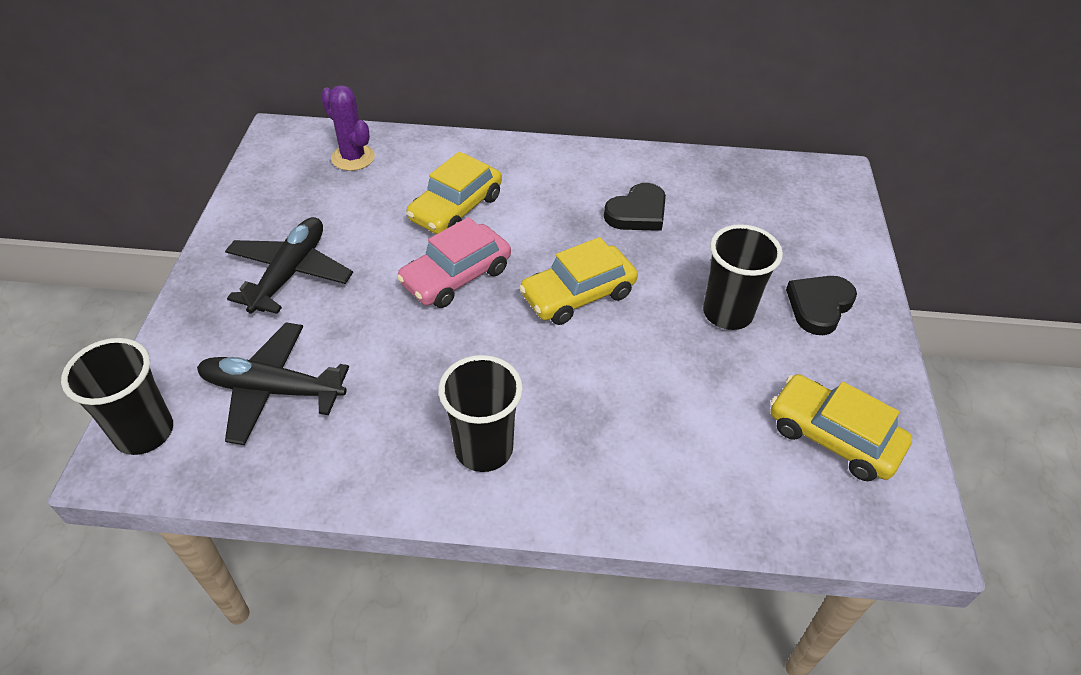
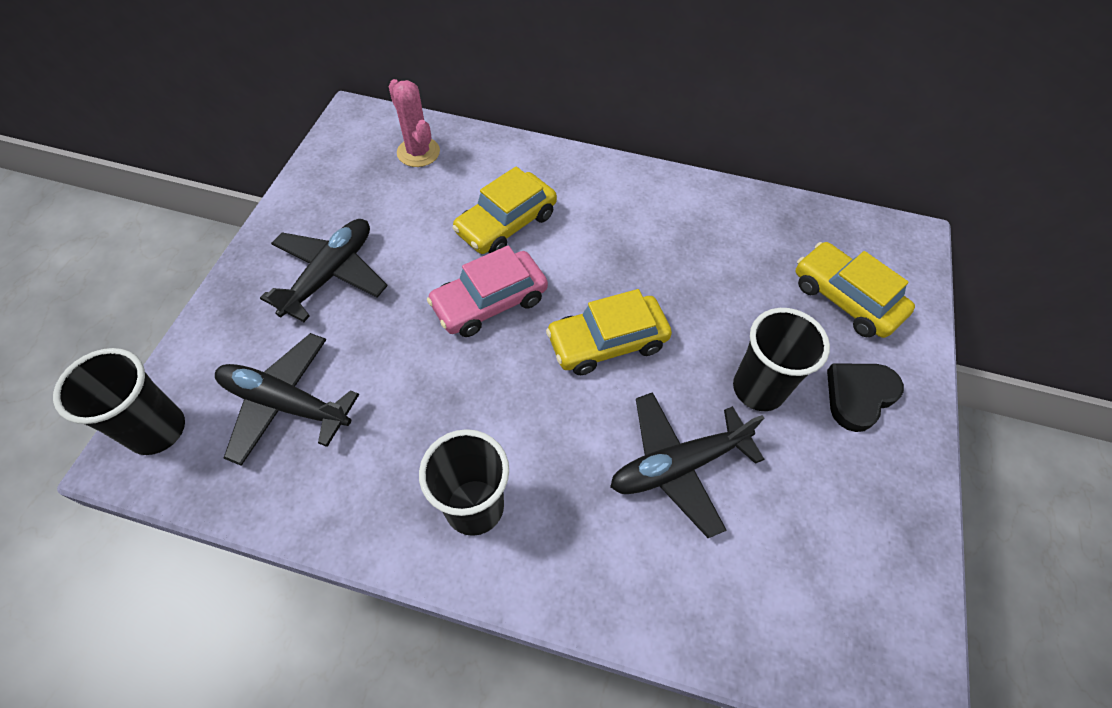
camera: 10 degrees right, 10 degrees up
(353, 158) = (418, 152): purple cactus -> pink cactus
(637, 213) = (689, 255): black heart -> none
(668, 386) = (678, 466): none -> black plane
(833, 437) = (841, 558): yellow car -> yellow car (845, 299)

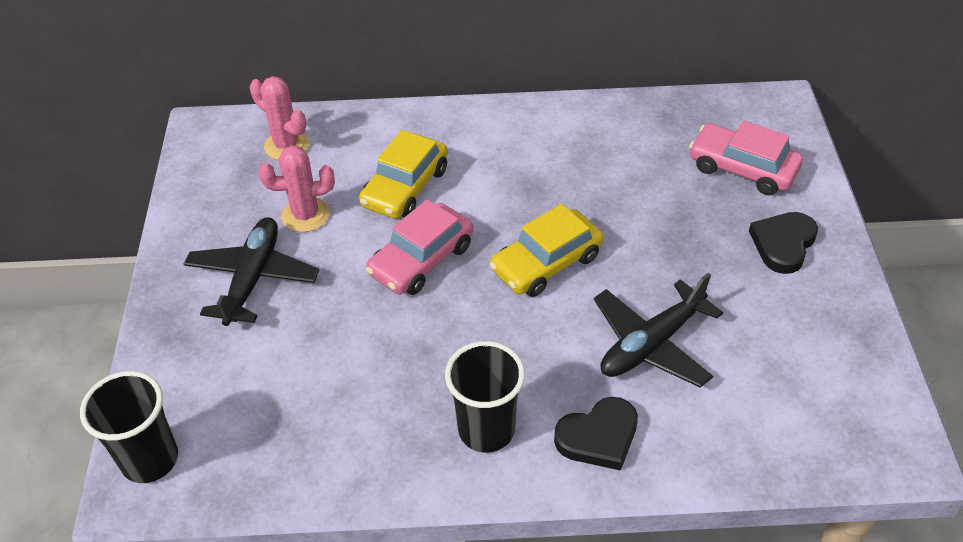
camera: 15 degrees left, 10 degrees down
(285, 403) = (266, 400): black plane -> none
(404, 225) = (305, 215): none -> pink cactus
(582, 554) = (598, 437): none -> black heart
(758, 389) = (696, 263): black cup -> none
(845, 299) = (742, 169): yellow car -> pink car

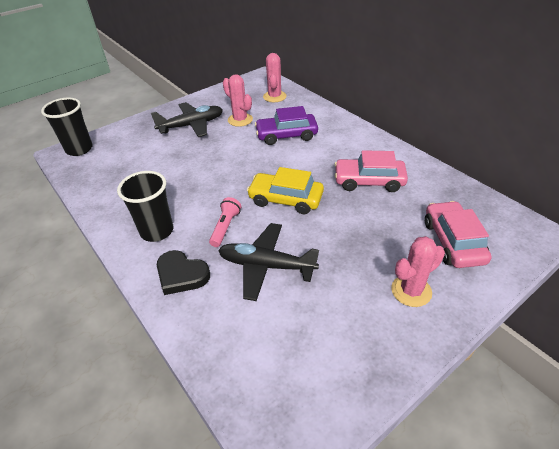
camera: 55 degrees right, 5 degrees down
(405, 187) = (286, 135): yellow car -> purple car
(421, 260) = (246, 161): pink car -> pink car (369, 181)
(546, 350) = (225, 227): none -> pink flashlight
(783, 244) = (411, 291): black heart -> pink cactus

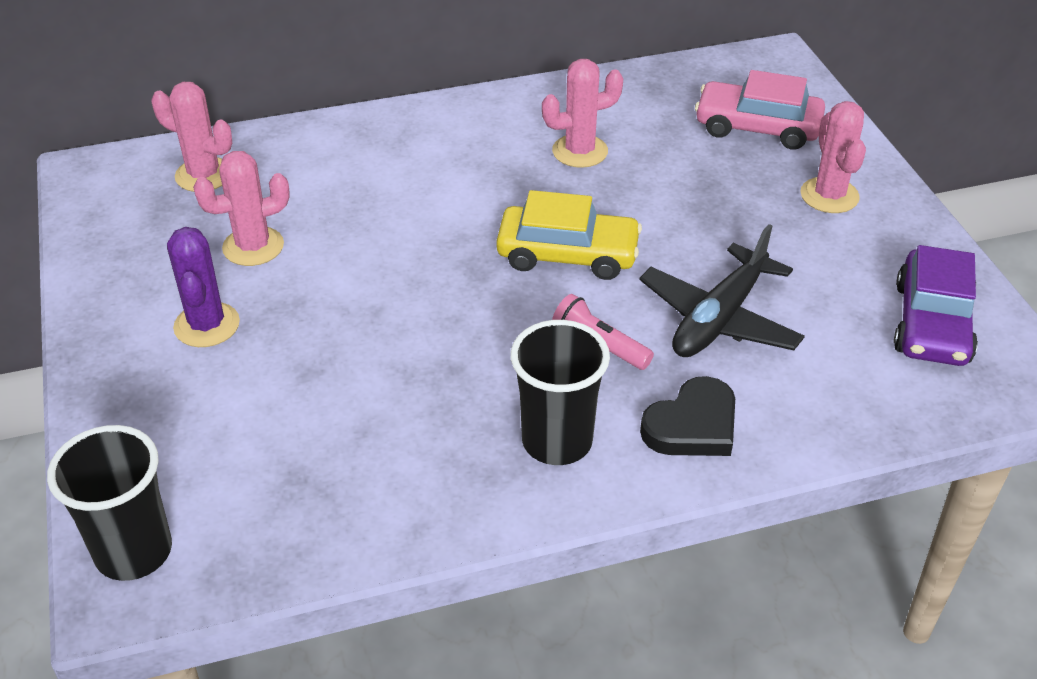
camera: 70 degrees left, 0 degrees up
(191, 125) = (207, 325): black plane -> purple cactus
(285, 199) = (568, 254): yellow car -> yellow car turned 120 degrees counterclockwise
(286, 135) = (369, 199): purple car -> purple car (932, 323)
(369, 181) = (580, 151): pink car -> pink cactus

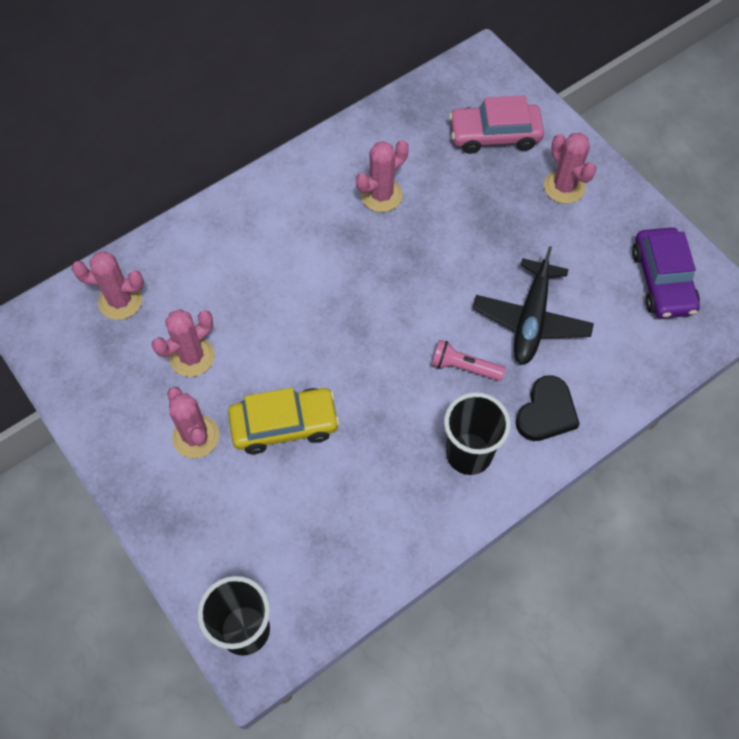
camera: 20 degrees left, 20 degrees up
(207, 325) = (196, 436): purple cactus -> pink cactus
(568, 254) = (412, 294): yellow car -> yellow car (284, 425)

